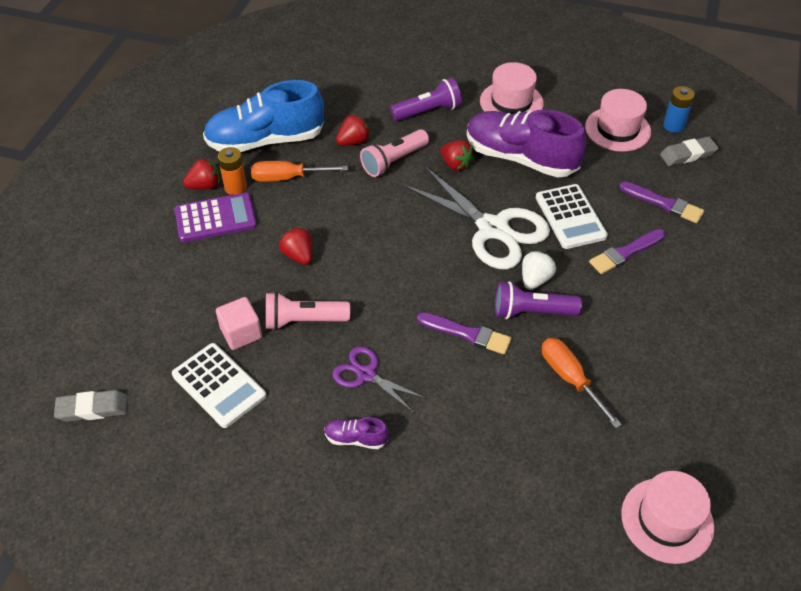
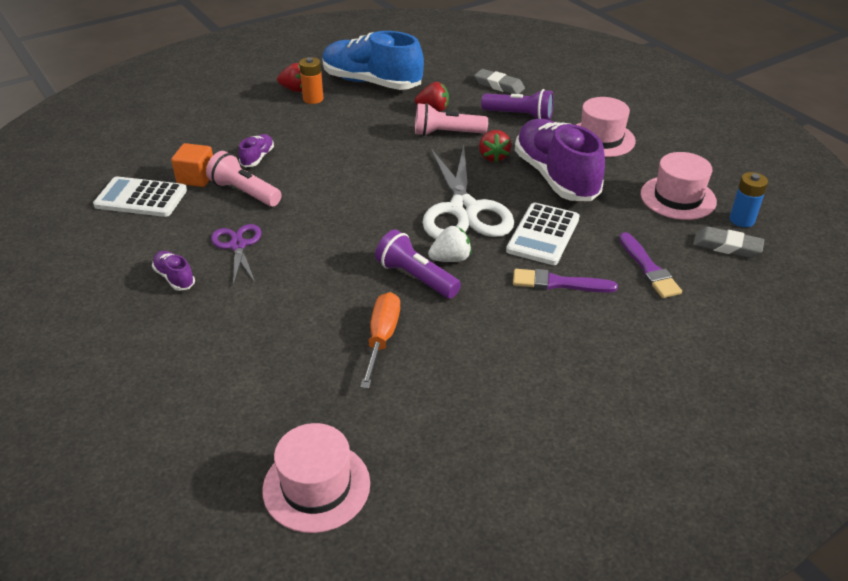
camera: 40 degrees right, 10 degrees down
(92, 409) = (58, 169): grey eraser -> grey eraser (499, 86)
(215, 218) = (275, 109): purple calculator -> none
(219, 385) = (141, 198): white calculator -> white calculator turned 105 degrees clockwise
(241, 333) = (196, 178): pink cube -> orange cube
(268, 279) = (257, 158): none -> purple shoe
(288, 178) = (355, 109): orange screwdriver -> none
(298, 256) = (297, 155): red strawberry -> none
(467, 334) = (345, 263): purple brush -> none

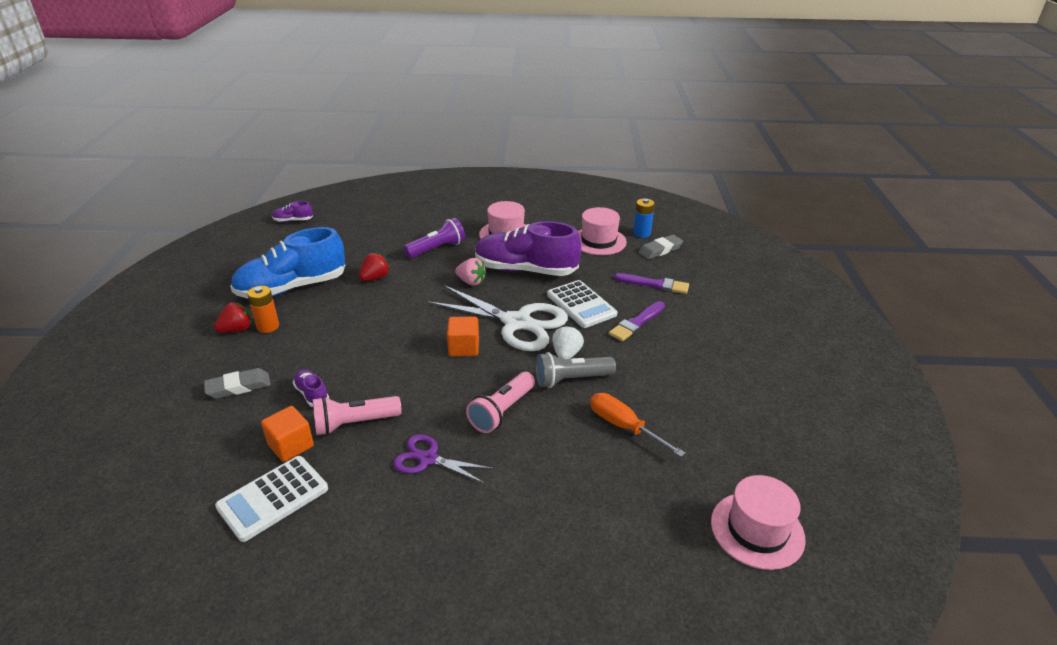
camera: 55 degrees left, 5 degrees down
(175, 278) = (430, 520): purple shoe -> purple shoe (293, 220)
(392, 198) = (463, 348): none -> orange cube
(416, 278) = (571, 380): purple flashlight -> grey flashlight
(447, 133) = (415, 287): pink flashlight -> pink flashlight (502, 411)
(493, 157) = (471, 282): red strawberry -> pink strawberry
(499, 86) = (387, 238): grey eraser -> grey eraser (238, 387)

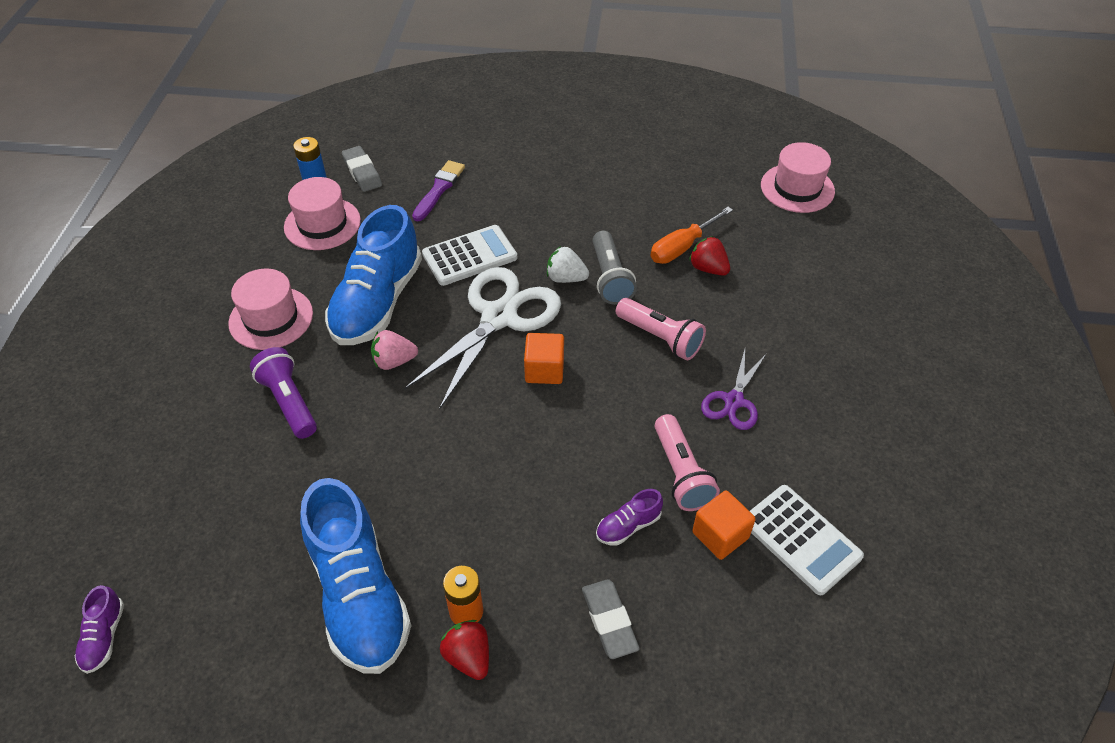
camera: 85 degrees left, 15 degrees up
(375, 278) = (356, 478): red strawberry -> red strawberry (708, 268)
(471, 282) = (394, 361): pink strawberry -> pink strawberry turned 135 degrees counterclockwise
(525, 270) = (377, 302): purple shoe -> blue shoe
(636, 323) = (514, 215): purple brush -> none

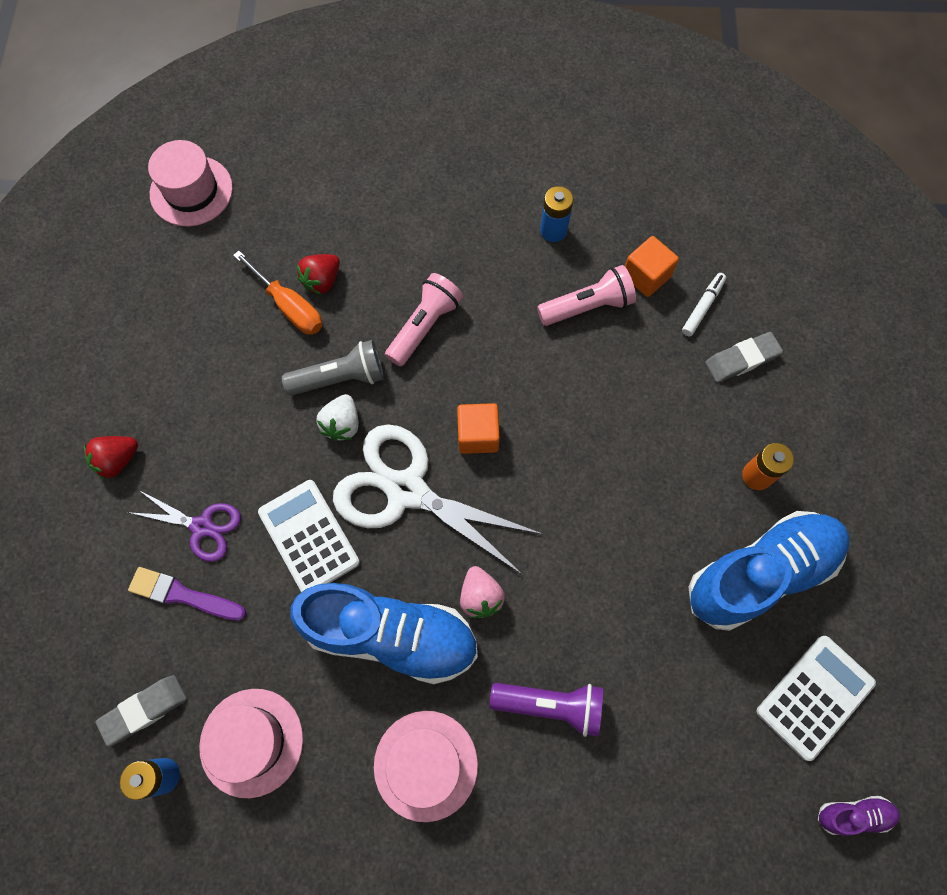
camera: 95 degrees left, 20 degrees up
(289, 402) = (550, 705): purple flashlight -> purple flashlight turned 135 degrees counterclockwise
(468, 657) = (796, 468): red strawberry -> red strawberry (117, 460)
(628, 526) = (649, 348): purple shoe -> none
(679, 589) = (702, 307): none -> white marker
(734, 401) = (500, 262): purple scissors -> purple scissors (202, 527)
(775, 452) = (553, 230): none -> blue battery
(801, 539) = (639, 217): white calculator -> white calculator (814, 697)

